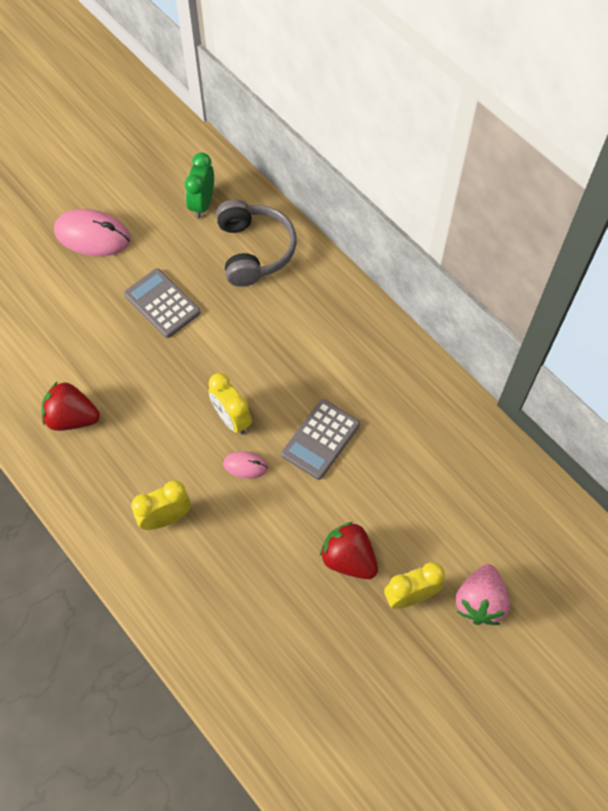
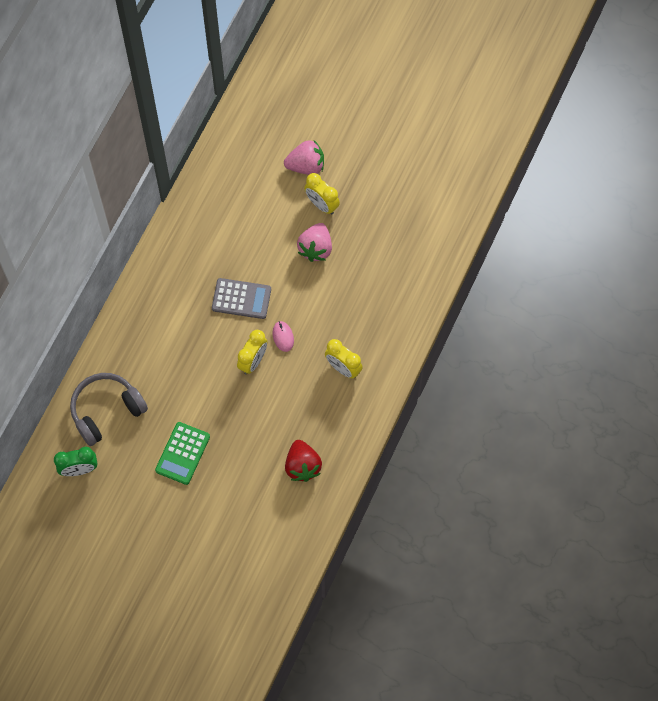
camera: 115 degrees left, 5 degrees up
(93, 236) = (145, 536): pink mouse -> none
(162, 303) = (182, 453): grey calculator -> green calculator
(348, 558) = (315, 248): red strawberry -> pink strawberry

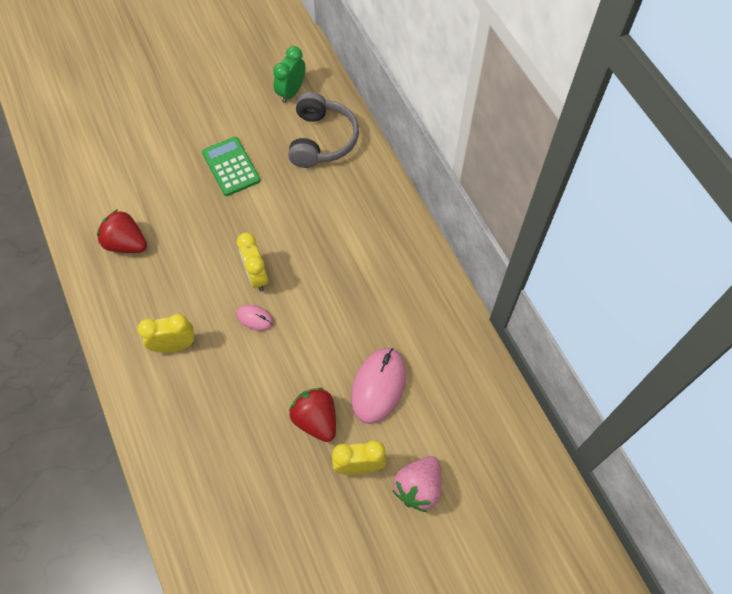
camera: 130 degrees right, 5 degrees down
(241, 299) = (325, 311): grey calculator -> none
(264, 231) = (378, 386): none -> pink mouse
(315, 248) = (316, 419): pink strawberry -> red strawberry

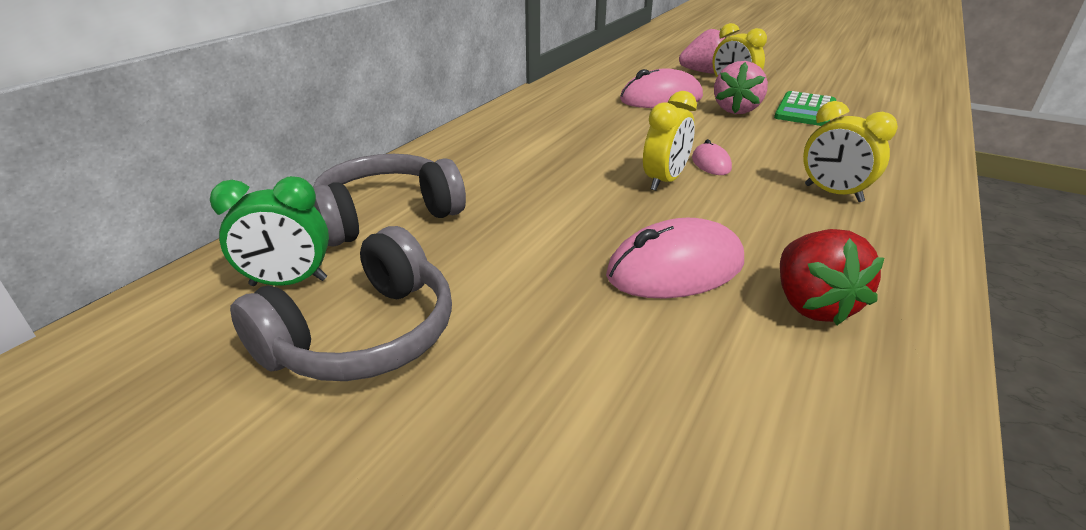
camera: 125 degrees left, 30 degrees down
(186, 218) = (675, 269): none -> pink mouse
(231, 167) = (527, 272): green calculator -> green calculator (805, 110)
(237, 103) = (363, 335): none -> grey headphones
(316, 419) = (736, 110): red strawberry -> pink strawberry

